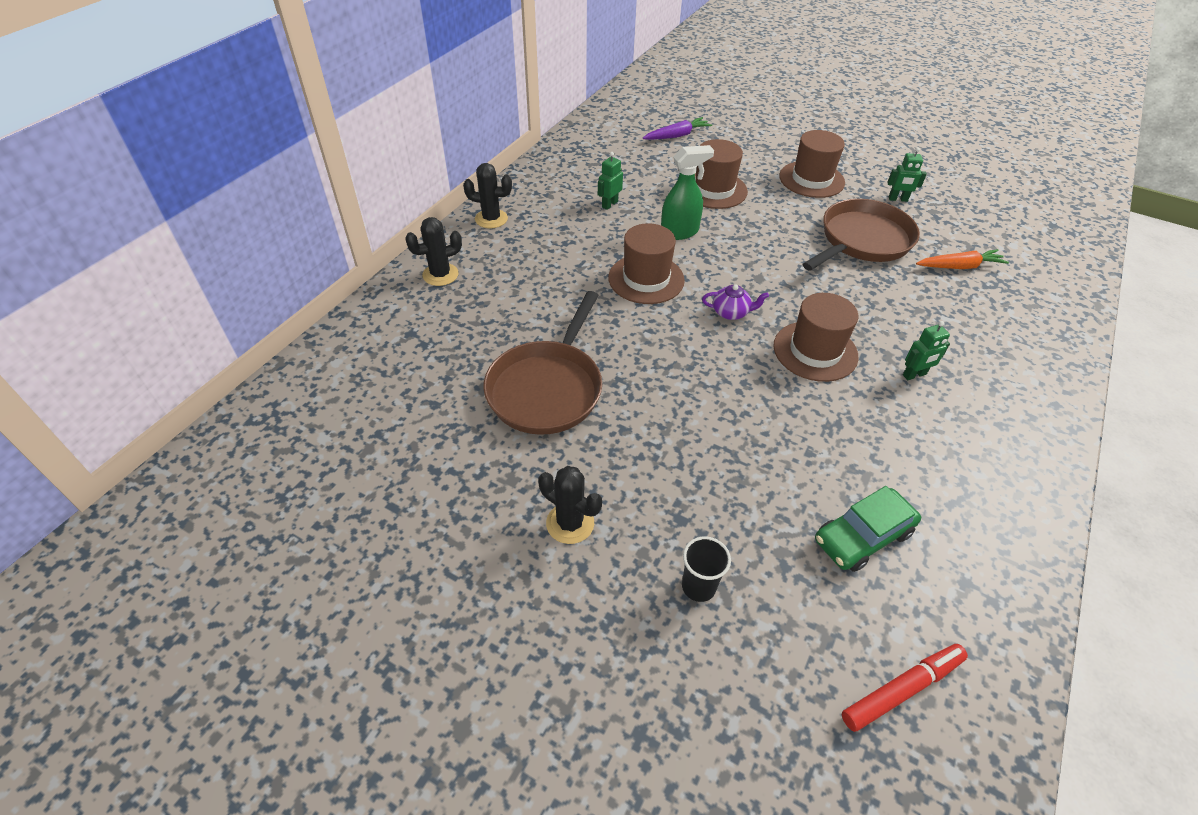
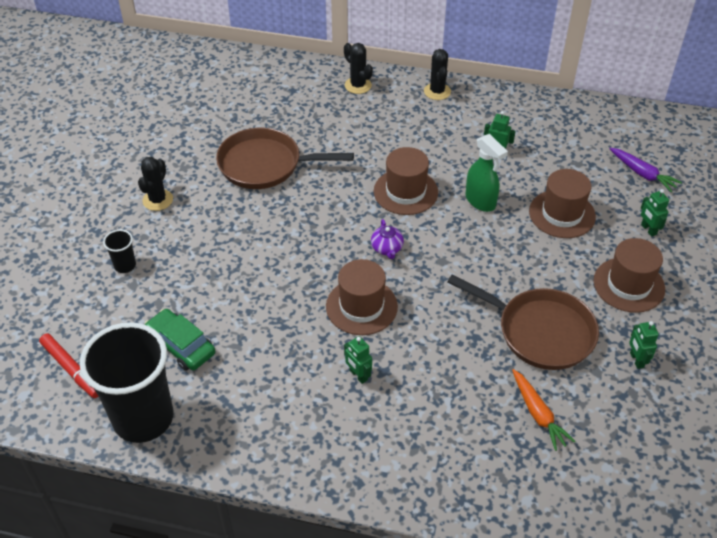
camera: 75 degrees right, 0 degrees up
(747, 152) = (648, 229): none -> green robot
(988, 600) = (143, 418): none -> black cup

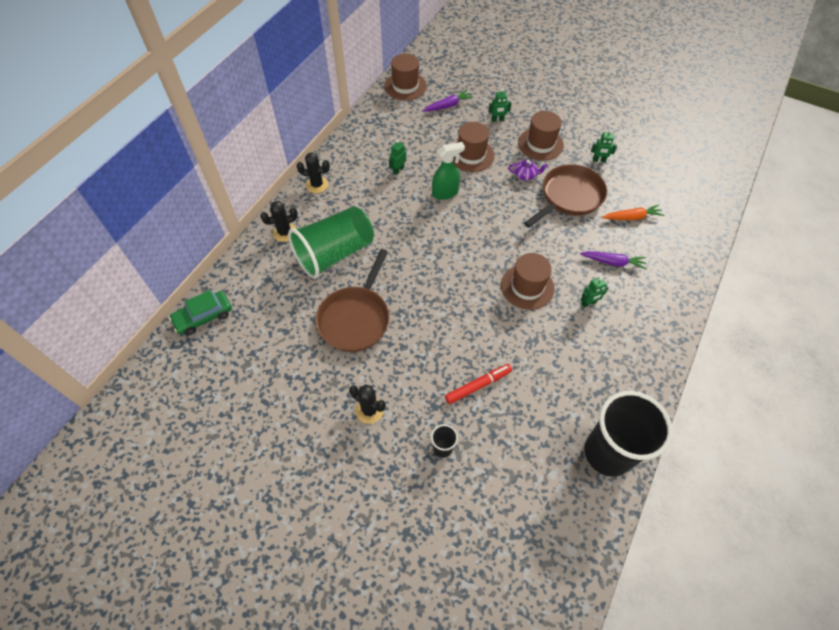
camera: 75 degrees left, 10 degrees up
(71, 369) = (550, 506): red marker -> red marker (478, 385)
(181, 345) = (541, 415): green car -> green car (204, 316)
(345, 129) = (334, 253): none -> green cup
(387, 248) = (475, 258): purple teapot -> purple teapot (525, 175)
(405, 192) = (421, 232): brown hat -> brown hat (405, 86)
(440, 397) = (613, 262): none -> purple carrot

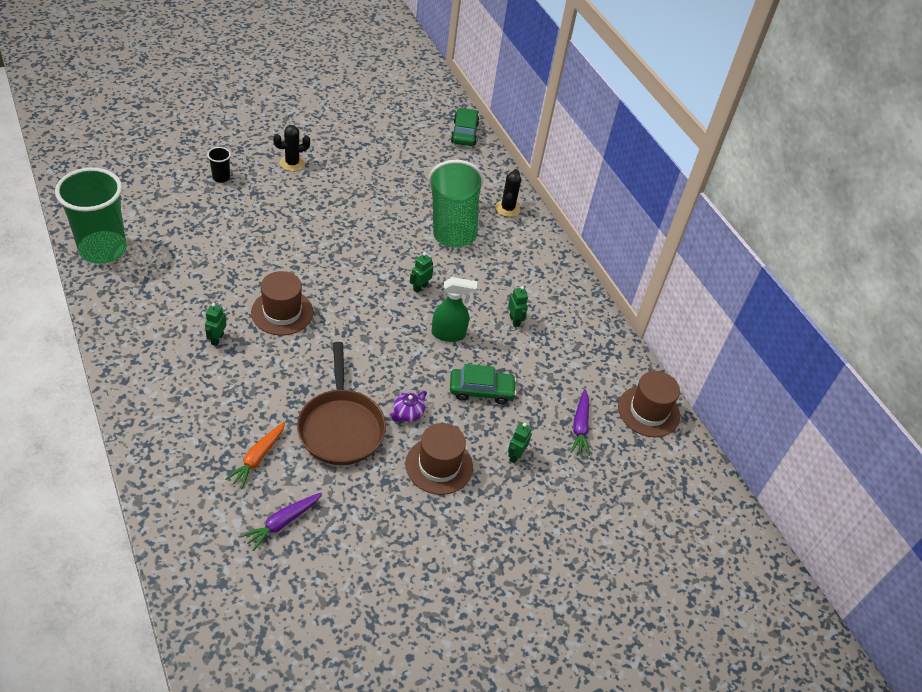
camera: 120 degrees right, 10 degrees down
(317, 185) = (548, 256): black cactus -> none
(355, 318) = (375, 198): brown pan -> none
(445, 193) = (449, 334): green spray bottle -> green spray bottle turned 105 degrees counterclockwise
(471, 155) = (481, 390): brown hat -> green car
(478, 385) = (239, 223): red marker -> none
(599, 160) = (360, 501): green robot -> green robot (420, 287)
(607, 453) = (103, 249): black cup -> green cup
(613, 262) = (231, 393): purple carrot -> purple carrot (282, 523)

